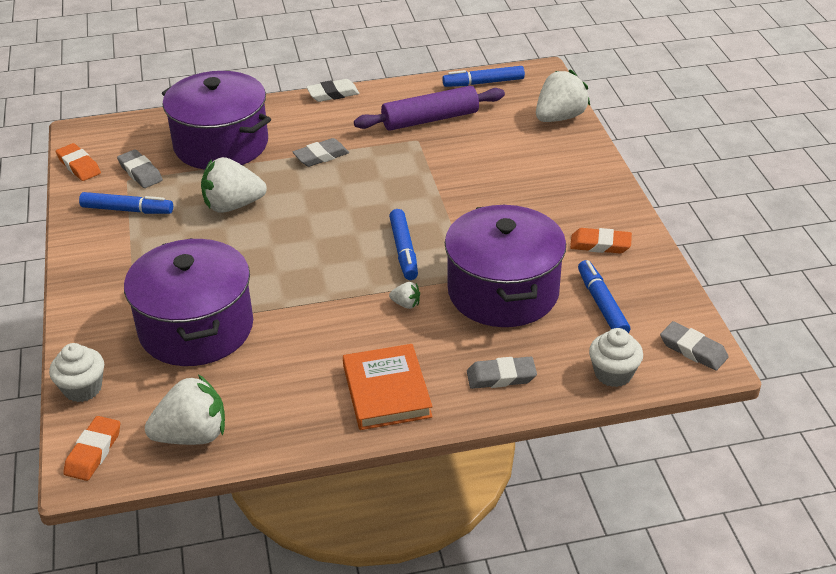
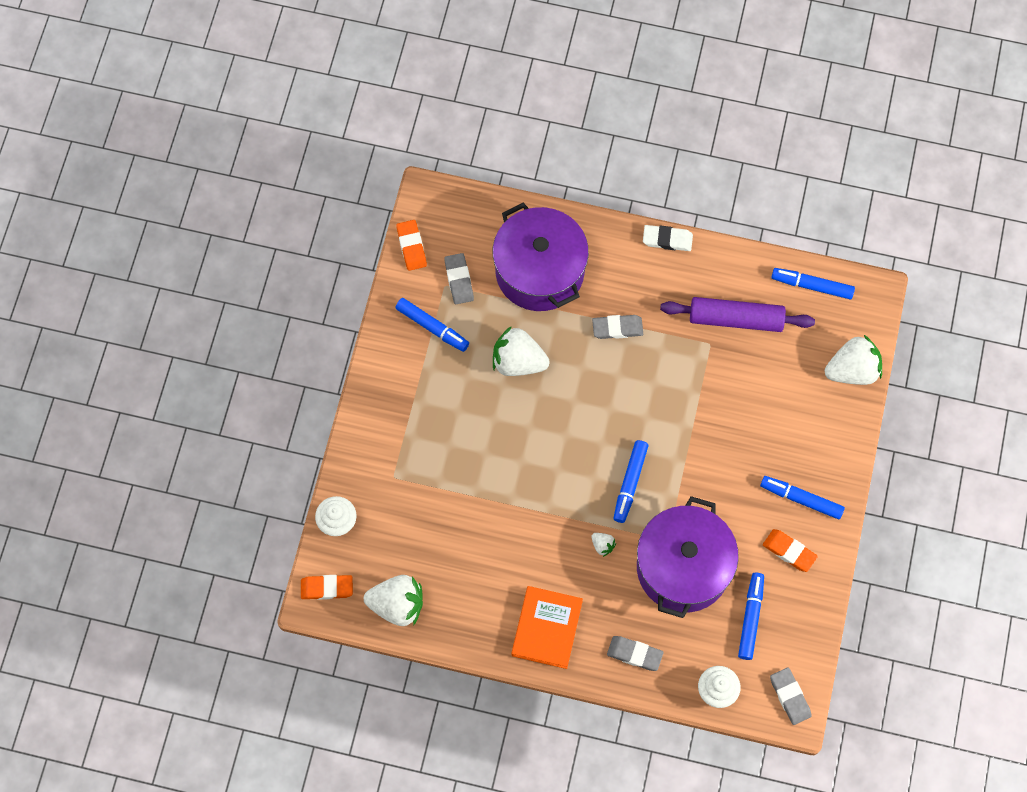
camera: 25 degrees right, 30 degrees up
(93, 452) = (327, 588): orange eraser -> orange eraser turned 45 degrees clockwise
(196, 328) = (437, 496): purple pot -> none
(582, 207) = (801, 499): none -> blue marker

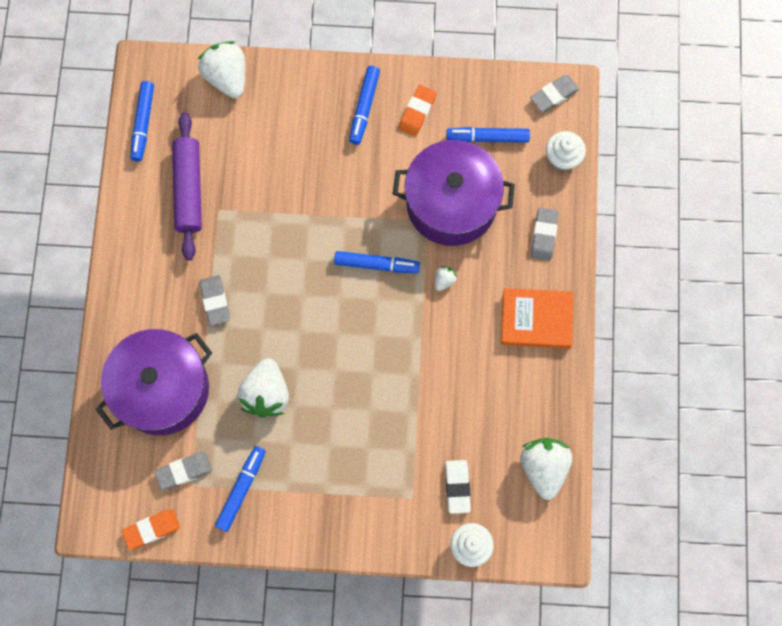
camera: 100 degrees left, 5 degrees up
(327, 588) = (541, 542): orange eraser -> none
(667, 240) = (110, 267): white eraser -> white eraser (457, 487)

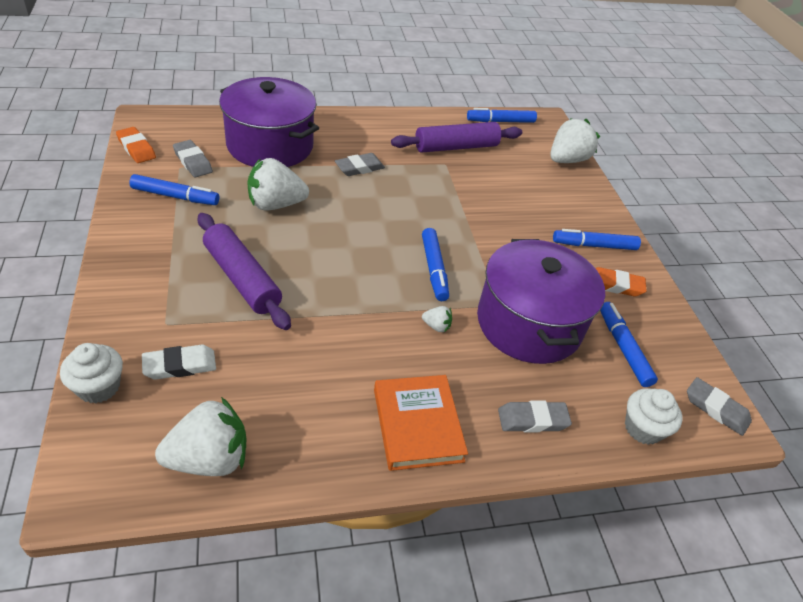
camera: 70 degrees right, 30 degrees down
(367, 433) = (241, 278): none -> purple rolling pin

